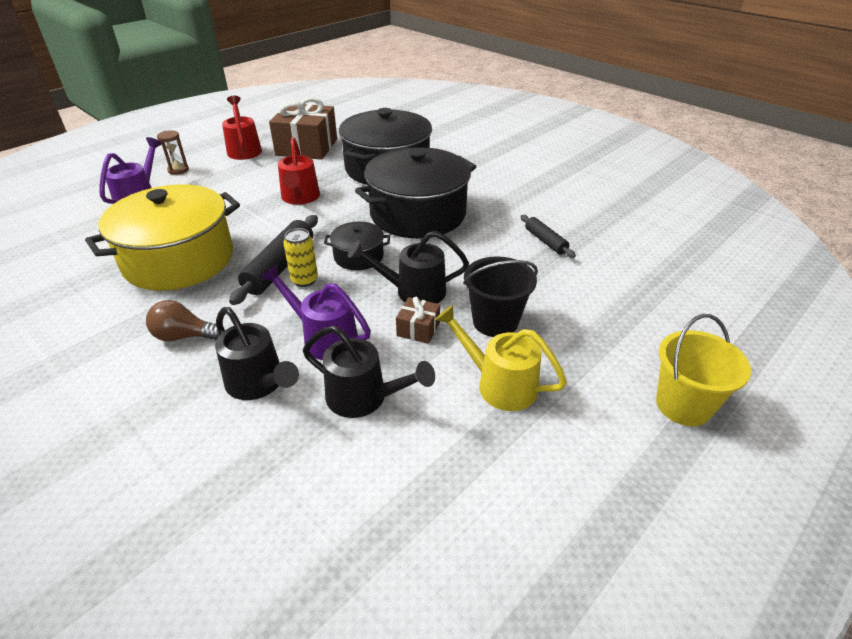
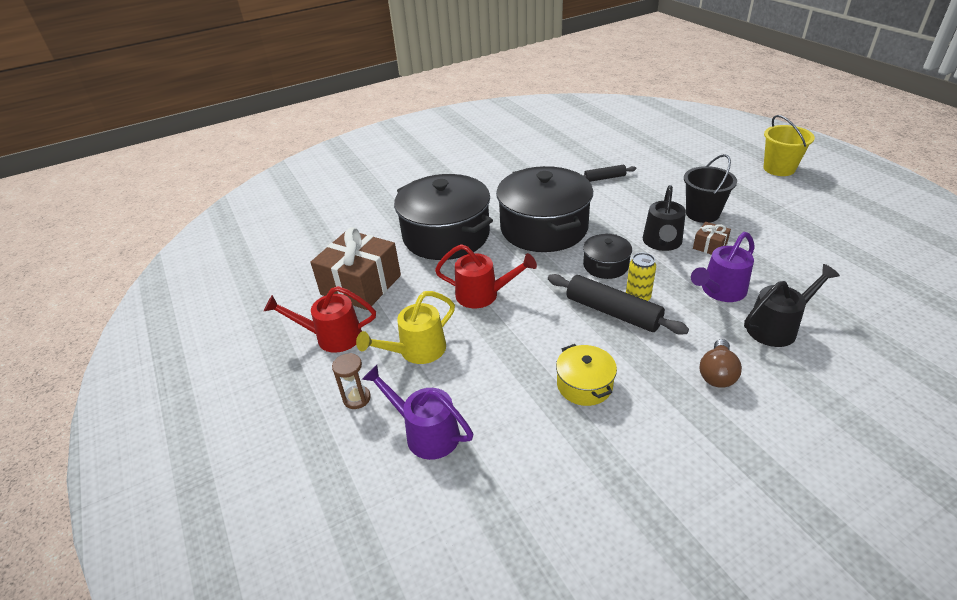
camera: 70 degrees left, 0 degrees up
(179, 260) = (584, 385): yellow pot -> yellow pot, size x0.47
(365, 398) = (787, 276): black watering can -> none
(498, 384) = (767, 222): yellow watering can -> yellow watering can (416, 351)

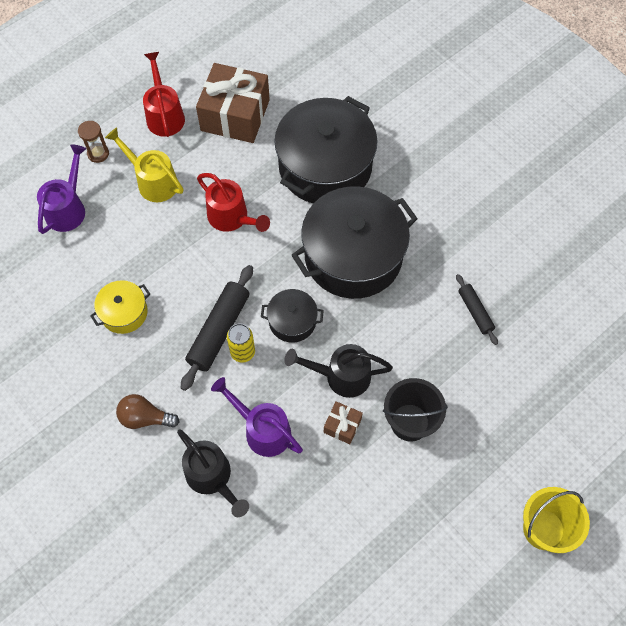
camera: 75 degrees right, 25 degrees up
(484, 295) = (232, 218): red watering can -> red watering can turned 45 degrees counterclockwise

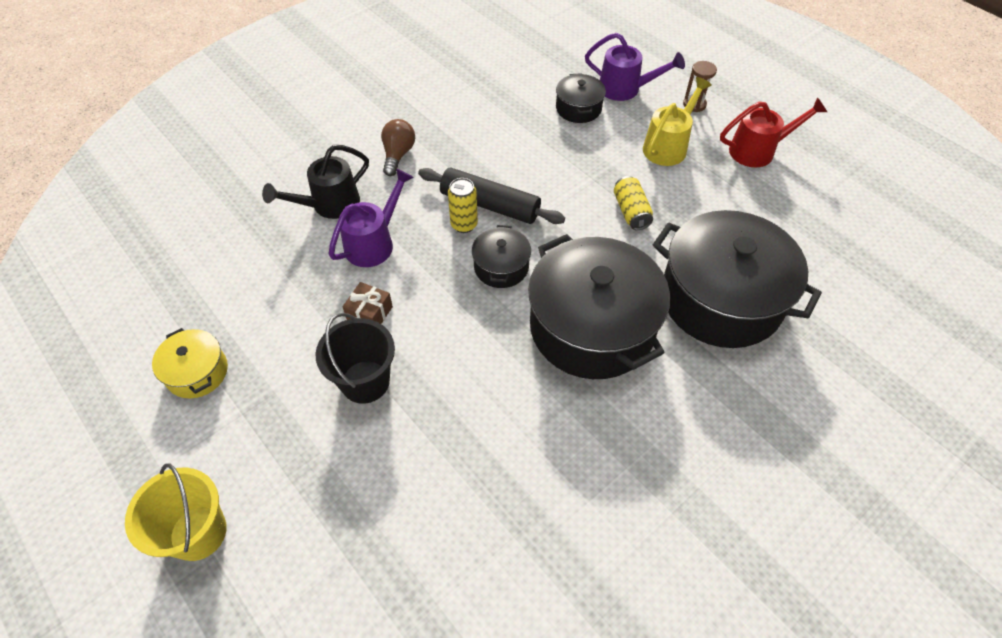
camera: 90 degrees right, 10 degrees down
(92, 251) = (578, 108): none -> black pot
(124, 312) = (510, 134): yellow pot -> yellow pot (197, 372)
(232, 218) = (631, 212): red watering can -> yellow can
(235, 115) = (776, 210): brown gift -> none
(340, 376) = (430, 312): black watering can -> none
(475, 312) = (516, 469): black rolling pin -> none

